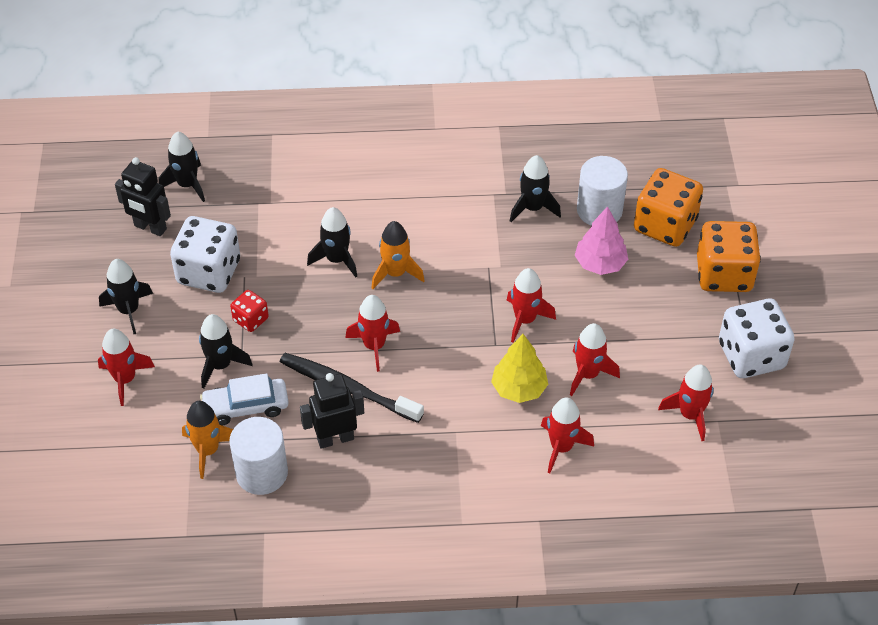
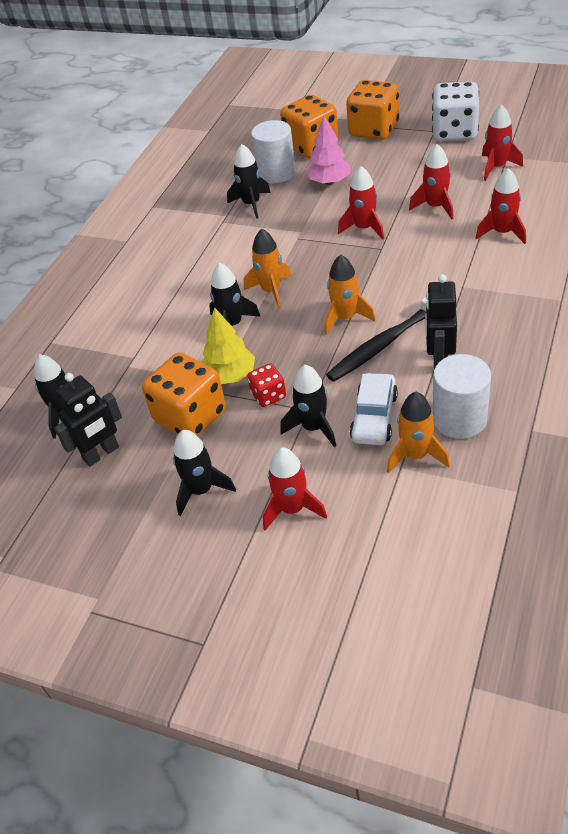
camera: 60 degrees left, 5 degrees down
(209, 272) = (190, 416): white dice -> orange dice
(374, 346) = (345, 318): red rocket -> orange rocket
(519, 388) = (433, 244): yellow tree -> yellow tree (230, 375)

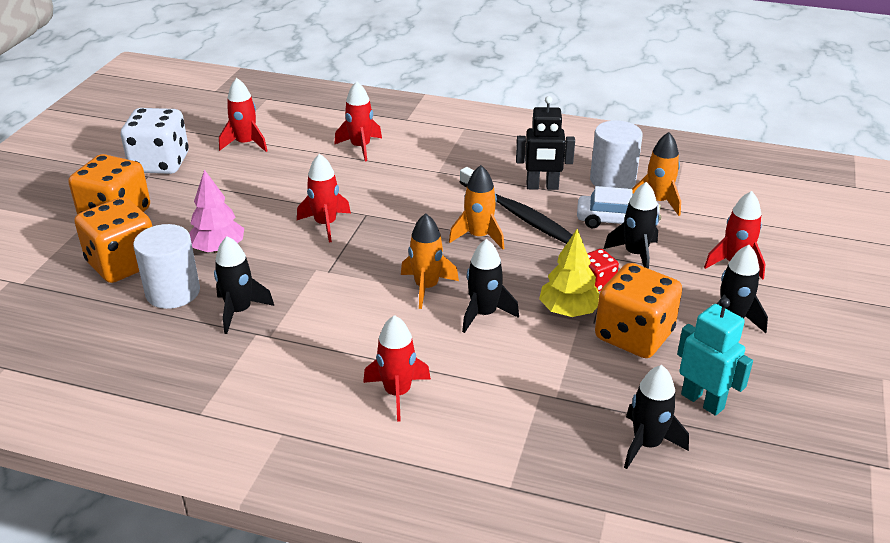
camera: 100 degrees left, 10 degrees down
(101, 454) = (702, 401): black robot -> turquoise robot
(435, 207) = (302, 180): red rocket -> red rocket (397, 393)

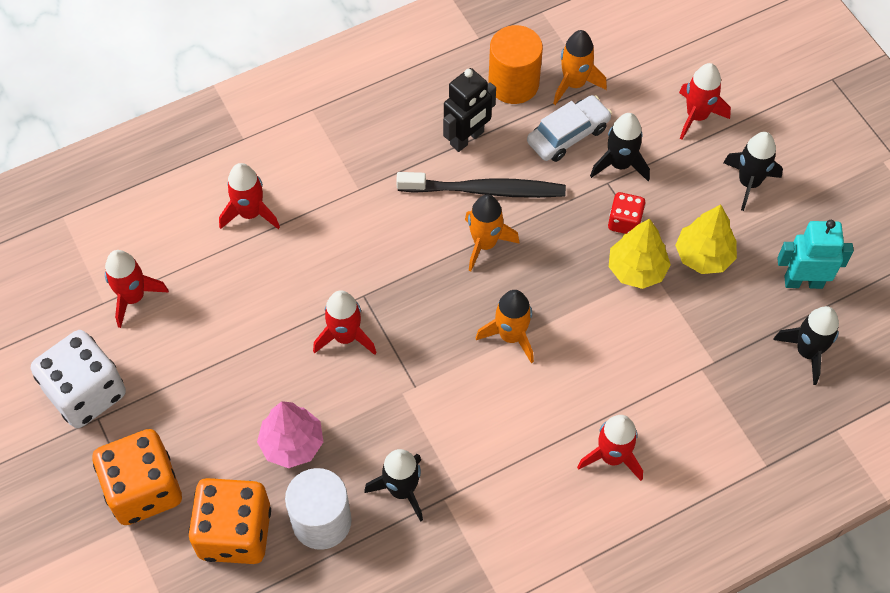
camera: 45 degrees left, 25 degrees up
(484, 314) = (583, 326): black rocket -> none
(612, 180) = (513, 84): white cylinder -> orange cylinder
(634, 335) = (703, 256): orange dice -> yellow tree

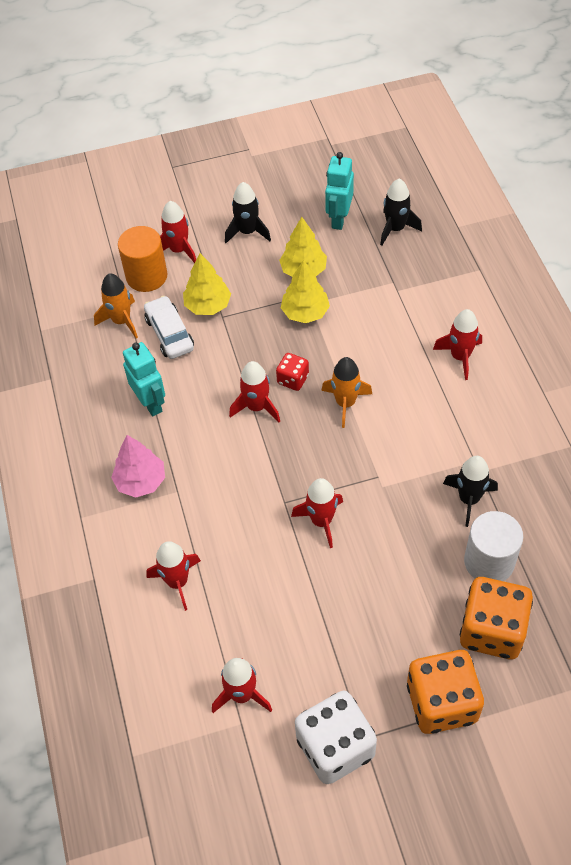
camera: 75 degrees left, 5 degrees down
(292, 443) = (415, 575): pink tree -> pink tree (140, 481)
(467, 138) = (151, 403): black robot -> turquoise robot
(484, 190) = (205, 399): black toothbrush -> none
(485, 244) = (256, 407): orange rocket -> red rocket
(513, 84) = (106, 362): orange cylinder -> orange cylinder (146, 276)
(620, 164) = (208, 305): black rocket -> yellow tree
(624, 222) = (261, 312): red dice -> red dice (293, 379)

